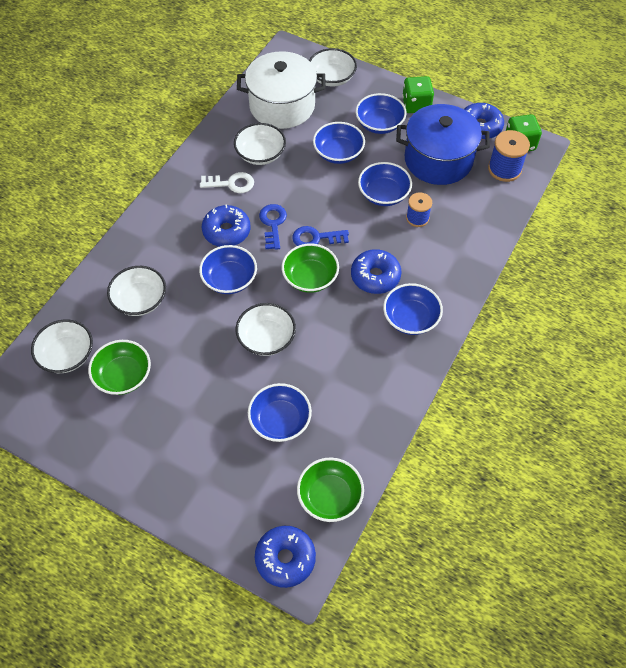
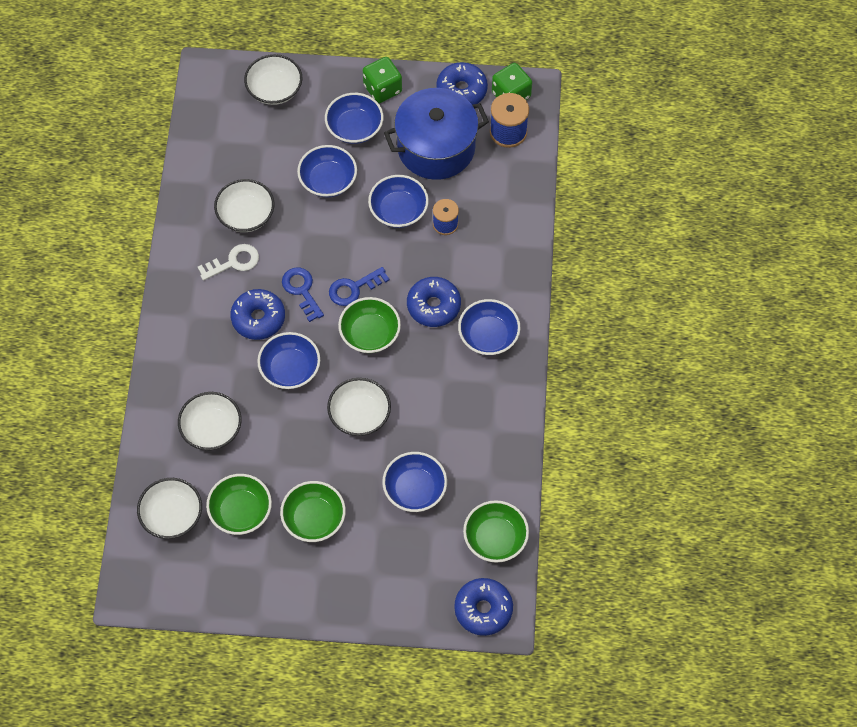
camera: 25 degrees left, 5 degrees up
(180, 408) = (314, 519): none -> green bowl
(282, 106) = (238, 146): white pot -> none

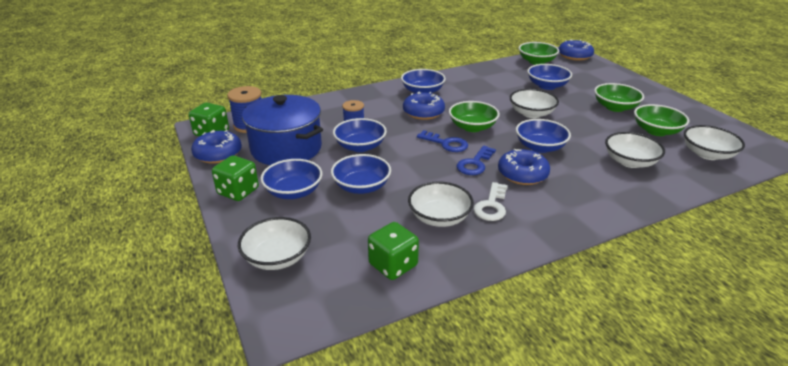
camera: 120 degrees left, 30 degrees down
(215, 156) = (393, 265): none -> green dice
(233, 262) = (491, 205): white key -> white key turned 105 degrees counterclockwise

